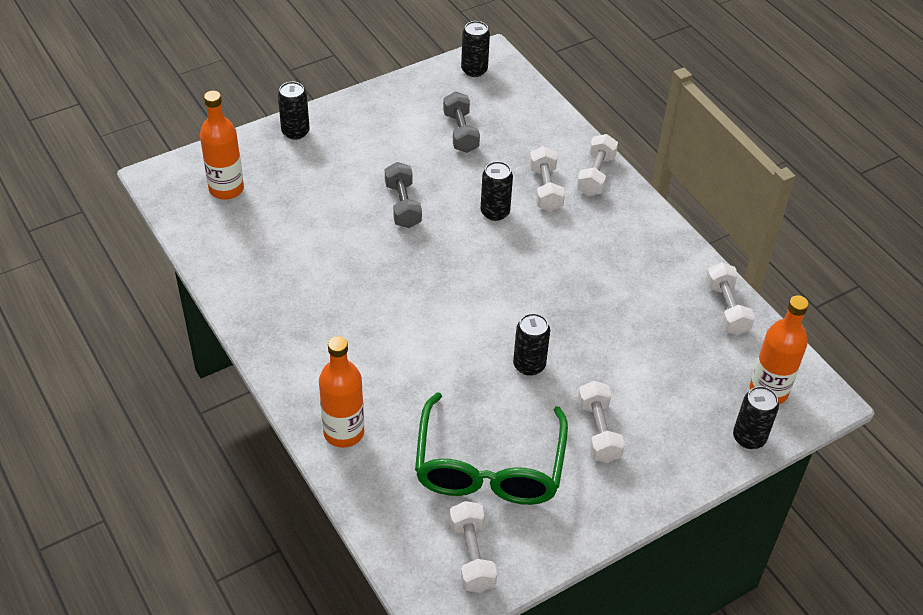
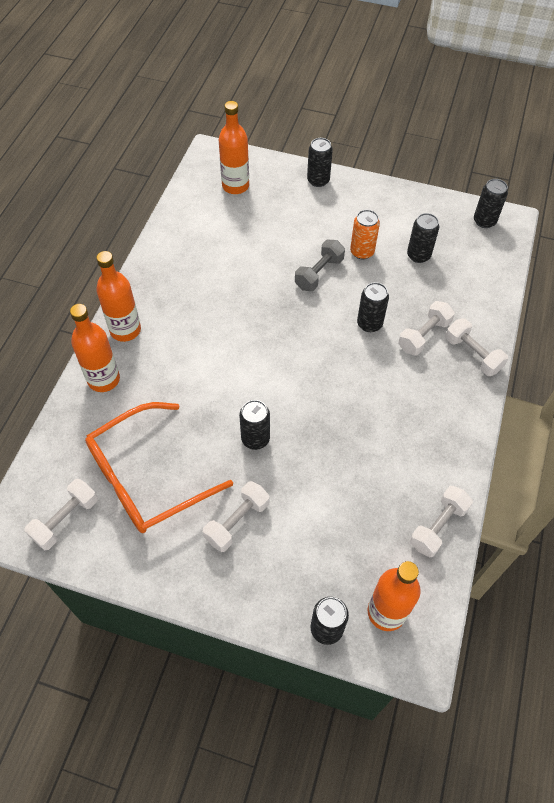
camera: 50 degrees right, 10 degrees up
(303, 380) = (125, 330): none -> orange bottle
(413, 163) = (362, 252): none -> orange can
(460, 132) = (418, 255): grey dumbbell -> black can
(489, 466) = (147, 477): green glasses -> orange glasses
(596, 175) = (472, 354): white dumbbell -> white dumbbell turned 75 degrees clockwise

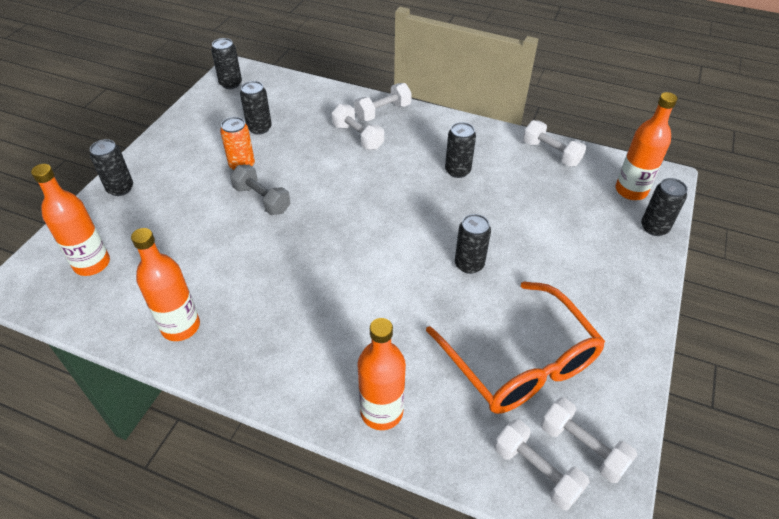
camera: 85 degrees left, 10 degrees down
(125, 330) = (305, 388): orange bottle -> orange bottle (180, 326)
(237, 522) = (564, 283): white dumbbell -> white dumbbell (536, 471)
(369, 324) = (337, 169): black can -> black can (457, 171)

